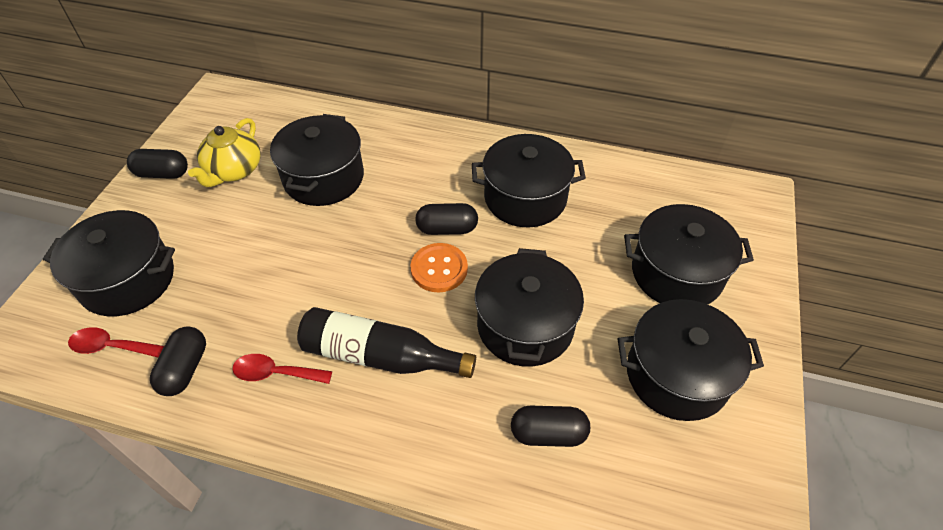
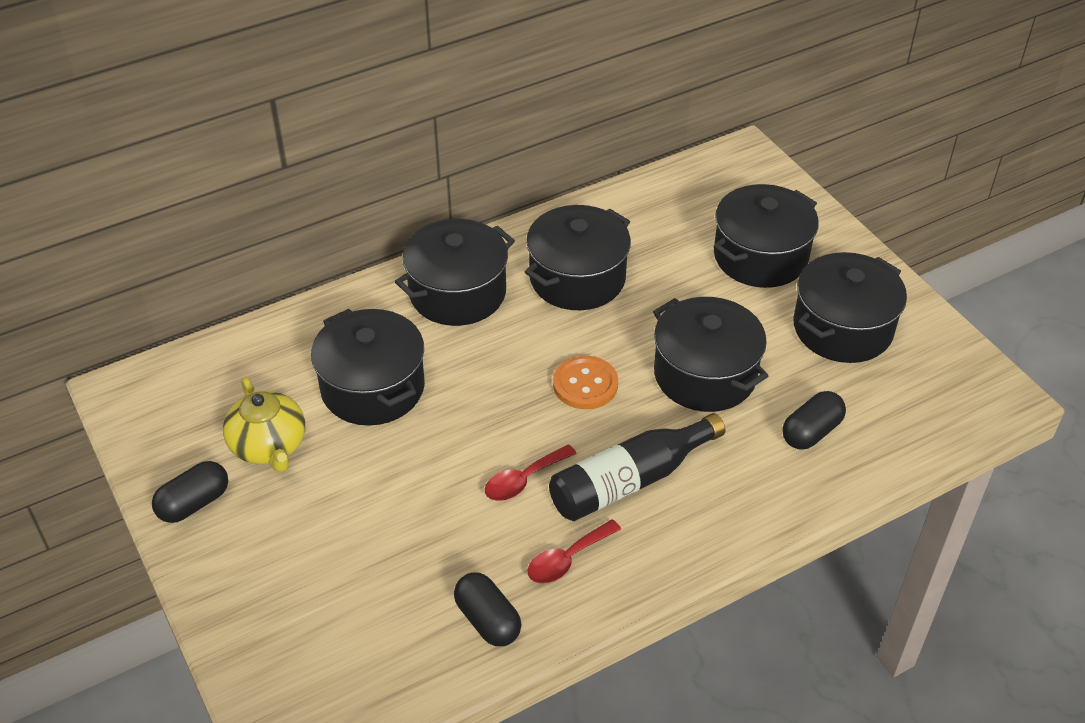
camera: 45 degrees left, 5 degrees down
(111, 347) = (394, 662): red spoon -> red spoon (523, 480)
(128, 279) = (318, 608): black pot -> black pot (457, 293)
(447, 229) = (547, 349): black capsule -> none

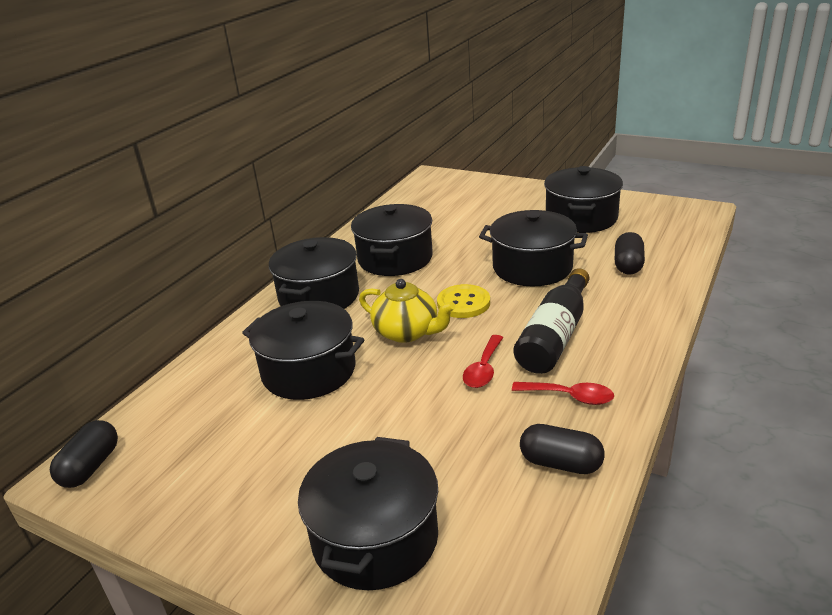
camera: 30 degrees left, 15 degrees down
(194, 503) = (219, 519): black capsule -> black capsule (91, 467)
(269, 446) = (255, 445): yellow teapot -> yellow teapot (407, 332)
(567, 559) = (569, 397): red spoon -> red spoon turned 90 degrees counterclockwise
(585, 384) = (463, 303): orange button -> yellow button
(760, 256) = (495, 209): black pot -> black pot (375, 538)

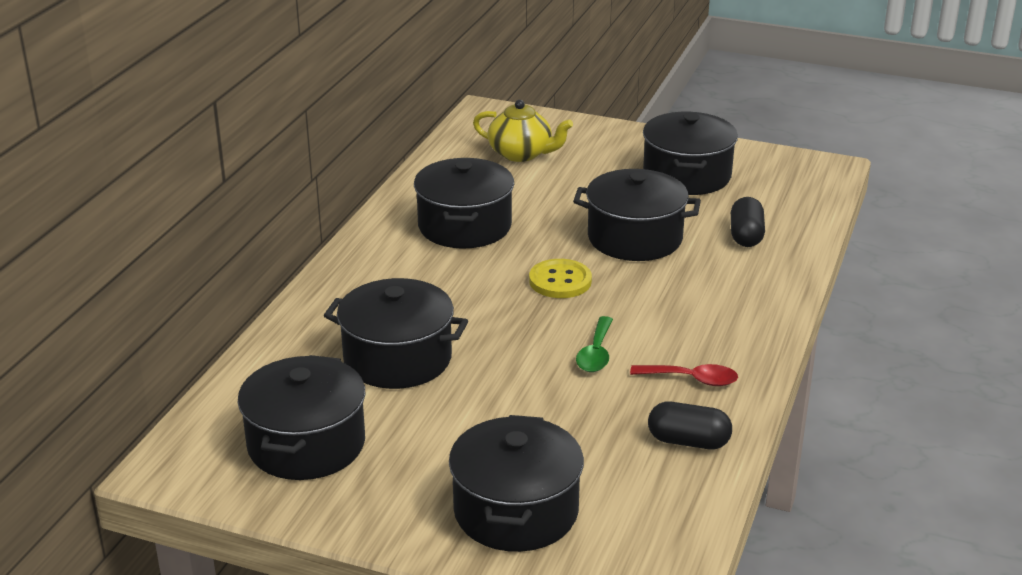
camera: 10 degrees left, 0 degrees up
(91, 467) = (184, 461): black capsule -> none
(319, 296) = (382, 274): black pot -> black pot (306, 444)
(407, 332) = (501, 315): yellow teapot -> yellow teapot (521, 154)
(483, 369) = (596, 353): red spoon -> green spoon
(555, 336) = (669, 317): black bottle -> none

